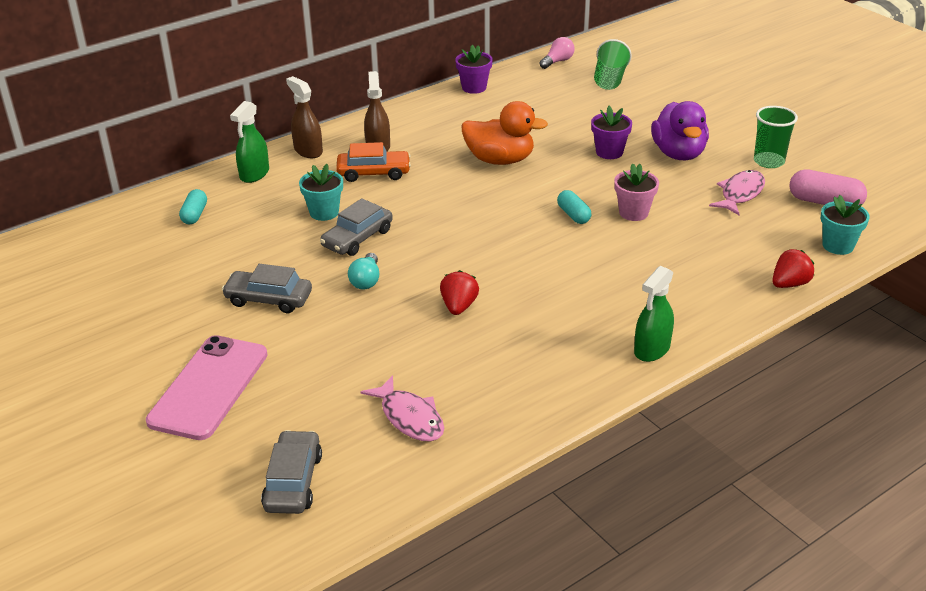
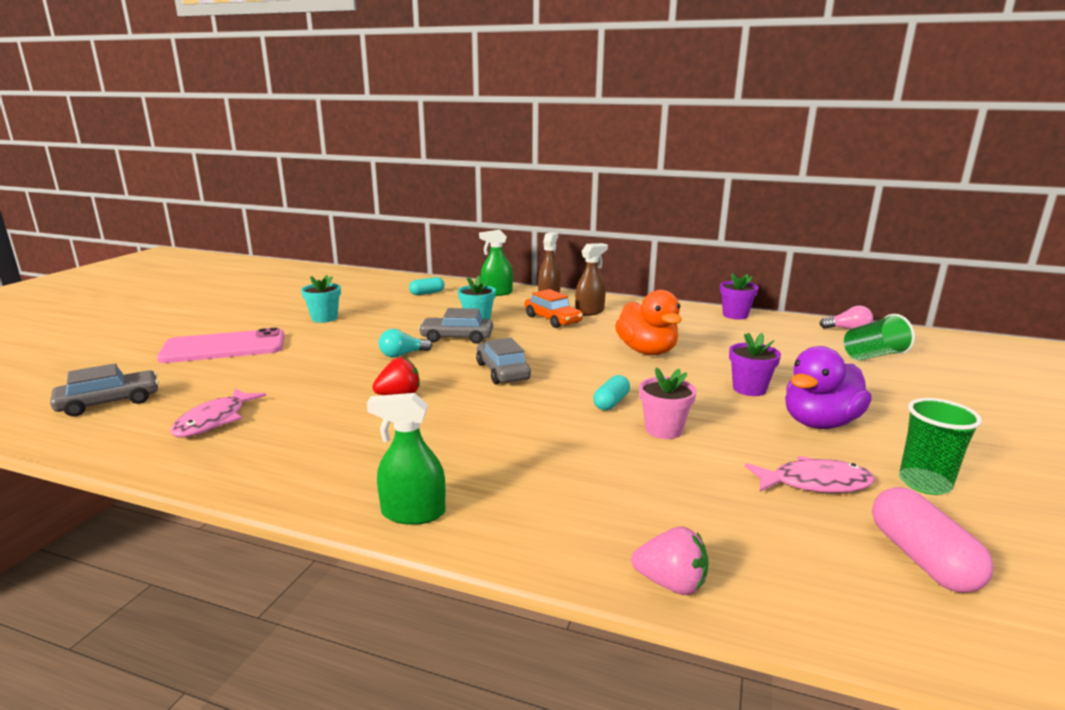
camera: 55 degrees right, 15 degrees down
(269, 299) = (347, 335): grey car -> grey car (502, 371)
(789, 284) = (671, 583): red strawberry -> pink strawberry
(838, 246) = (834, 605): turquoise flower pot -> turquoise flower pot (324, 318)

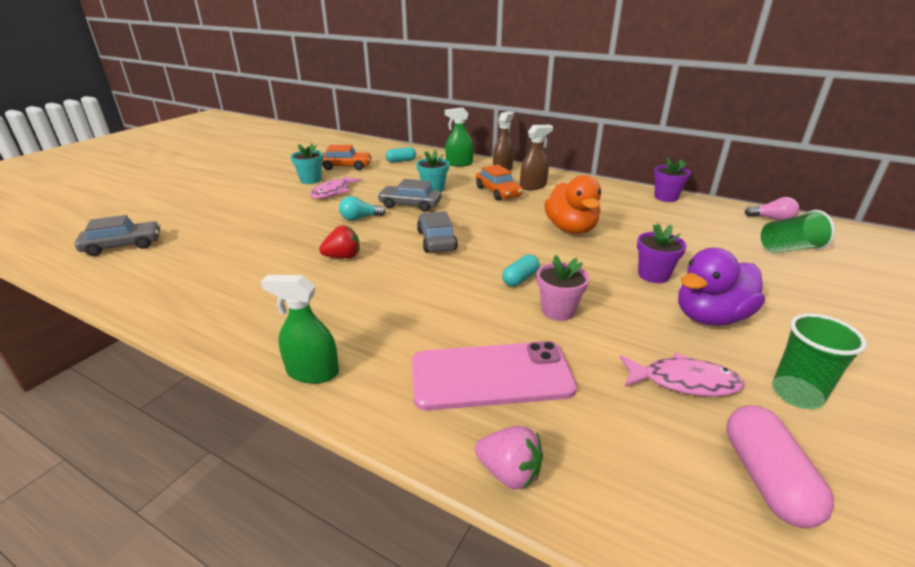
camera: 10 degrees right, 10 degrees up
(215, 420) = (192, 268): pink fish -> pink fish (333, 192)
(224, 347) = (224, 202): pink phone -> pink phone (491, 376)
(362, 302) = (346, 166): none -> orange car

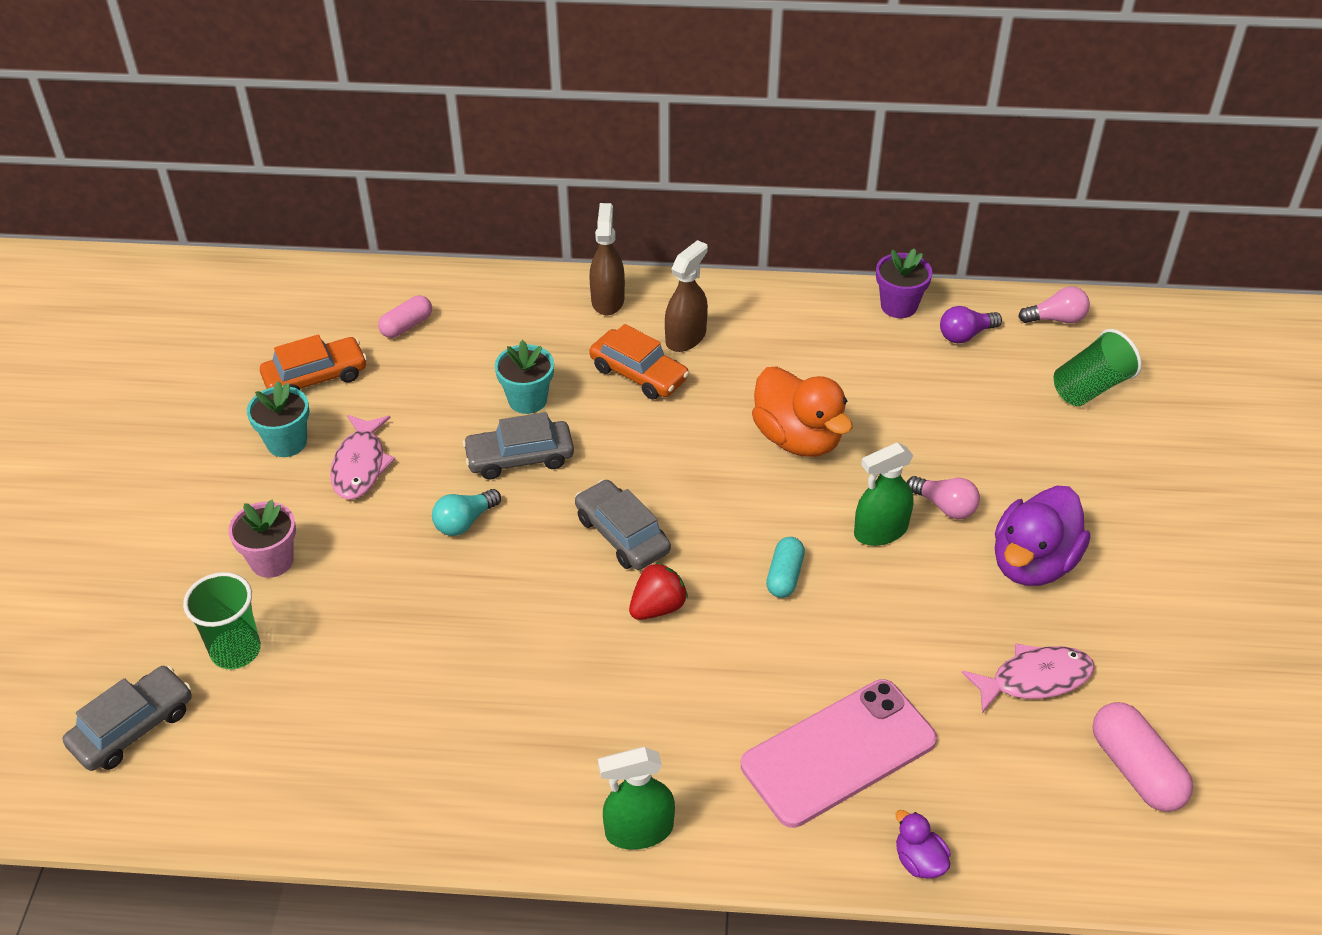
camera: 25 degrees left, 15 degrees up
(343, 257) = (512, 621): red strawberry -> red strawberry (657, 607)
(401, 161) = (407, 326): turquoise capsule -> pink capsule
(459, 163) = (519, 303): green spray bottle -> green spray bottle (880, 531)
(509, 472) = (919, 861): pink strawberry -> purple duck
(558, 311) = (860, 619): pink flower pot -> pink flower pot (272, 561)
(653, 275) = (945, 506): purple flower pot -> pink light bulb
(704, 214) = (965, 335): none -> purple light bulb
(796, 394) = (1142, 652): green cup -> green cup (236, 650)

